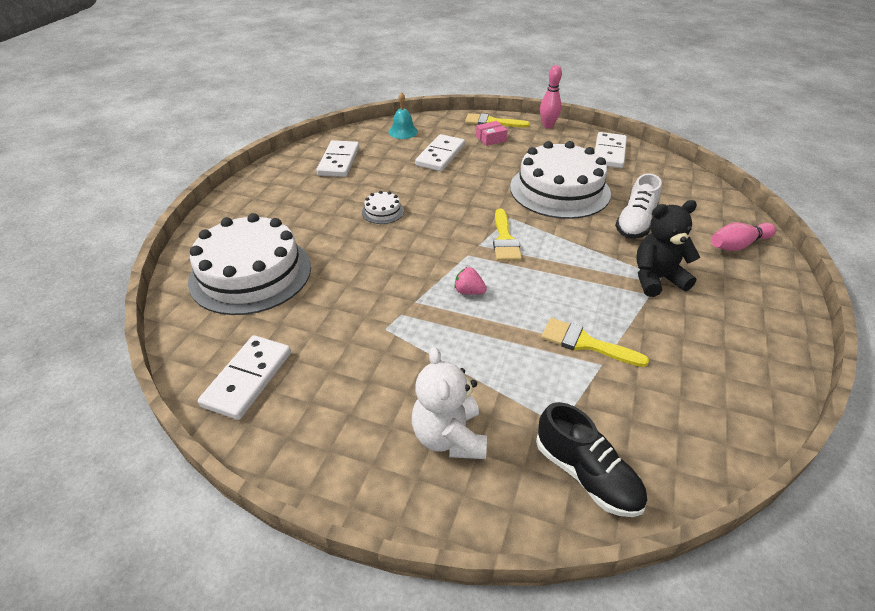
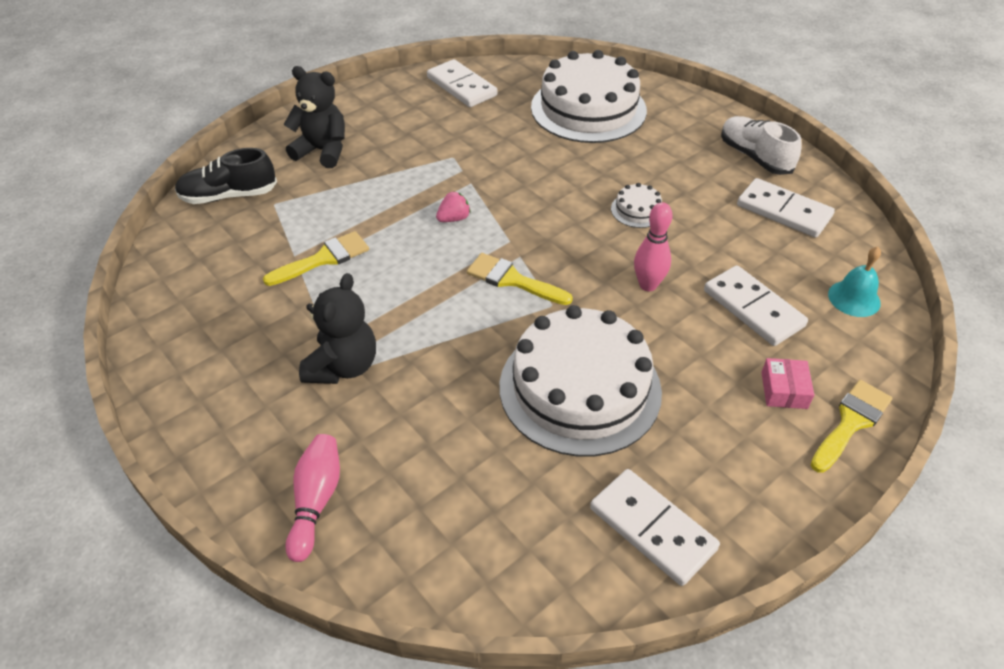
camera: 120 degrees right, 5 degrees up
(449, 437) = (322, 151): white teddy bear -> black teddy bear
(548, 126) = (802, 499): pink bowling pin -> pink bowling pin (648, 285)
(635, 223) = (447, 420): white shoe -> white shoe (754, 157)

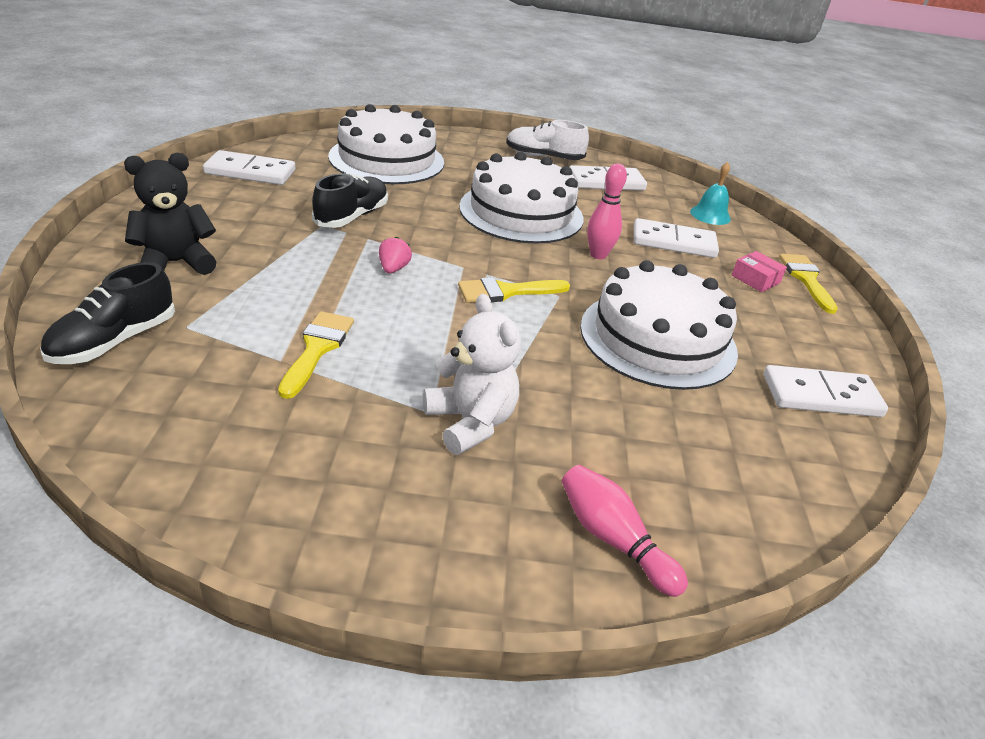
camera: 50 degrees left, 10 degrees down
(343, 366) = (470, 422): black teddy bear -> white teddy bear
(484, 157) = (352, 217): none -> black shoe
(637, 210) = (521, 212): white cake -> white cake, size x2.48

